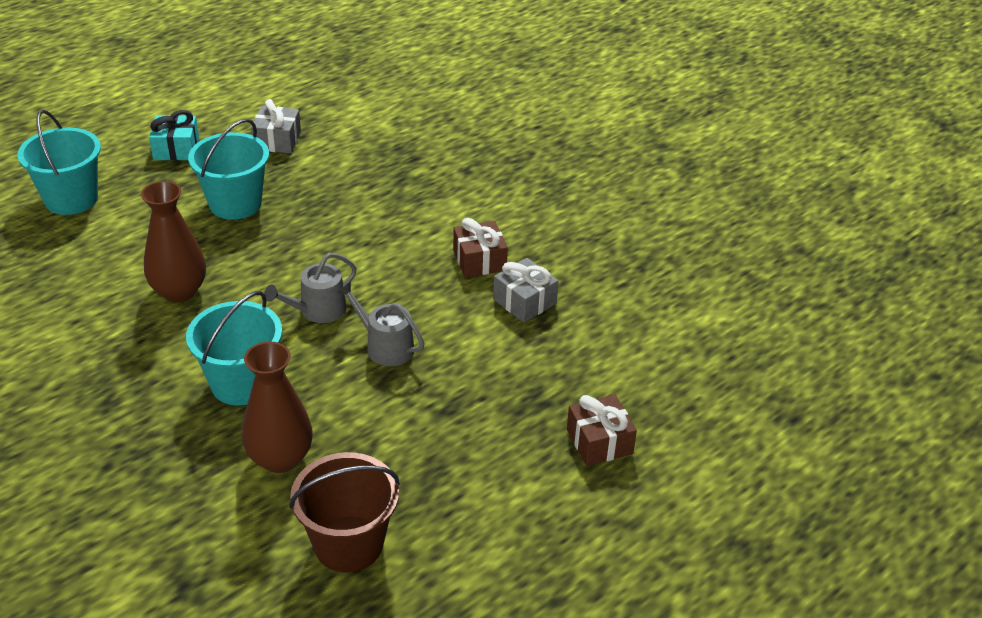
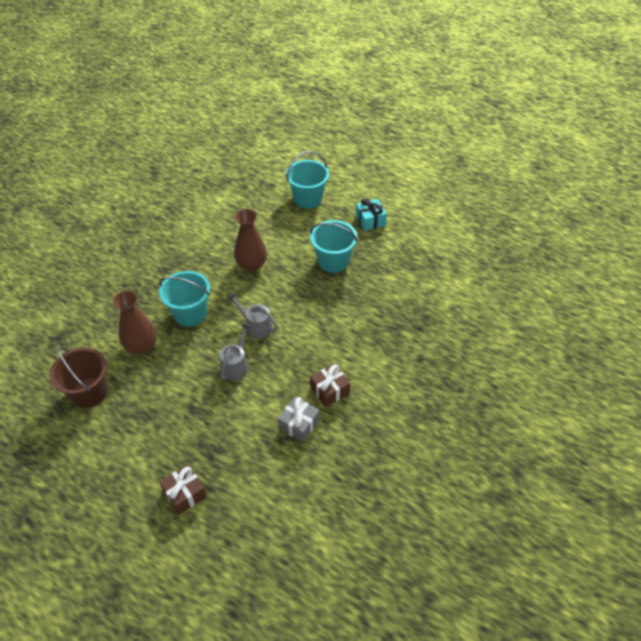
camera: 75 degrees right, 10 degrees up
(277, 140) = (401, 258): grey gift -> none

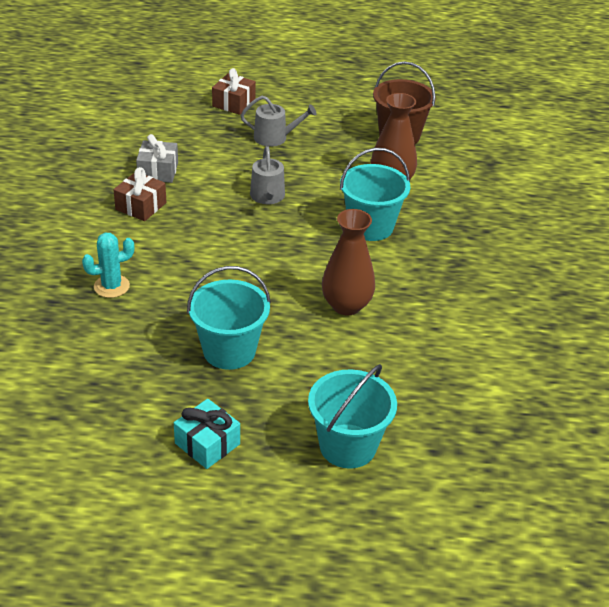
camera: 150 degrees right, 10 degrees down
(256, 326) = (277, 238): grey watering can -> grey watering can (274, 137)
(379, 326) = (111, 286): none -> turquoise cactus

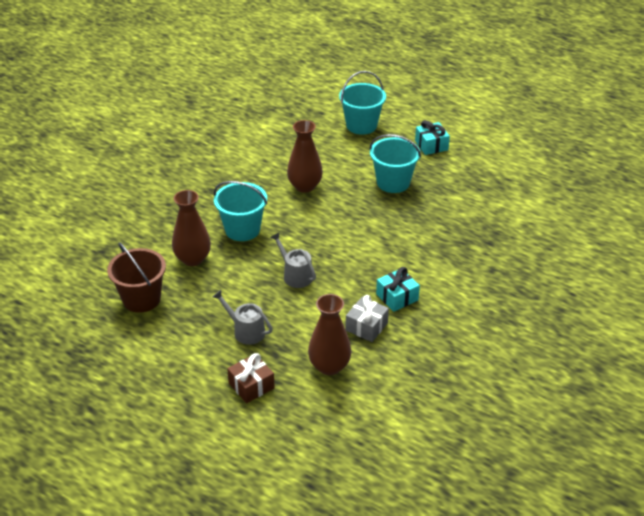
camera: 150 degrees left, 0 degrees up
(111, 286) = (446, 241): turquoise cactus -> none
(141, 206) = (397, 297): brown gift -> turquoise gift
(174, 132) = (329, 366): none -> brown vase
(268, 197) = (295, 275): grey watering can -> grey watering can turned 60 degrees counterclockwise

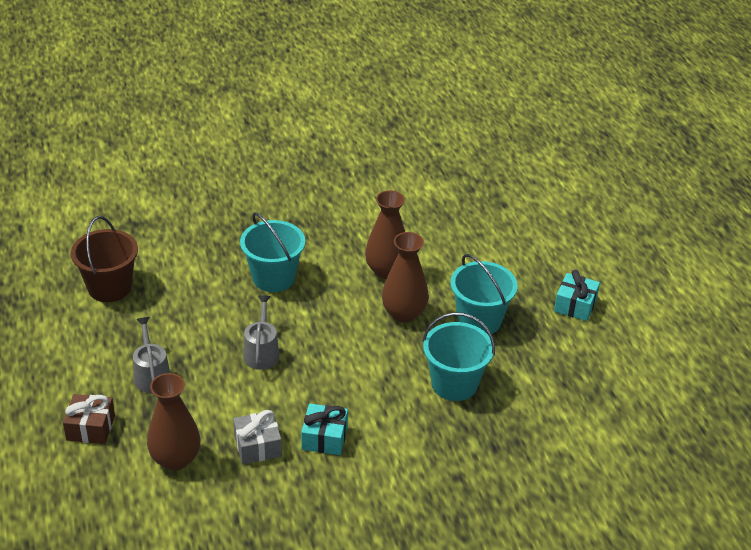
camera: 40 degrees right, 0 degrees up
(193, 259) = (196, 278): brown vase -> brown vase (404, 313)
(361, 125) = (528, 241): turquoise bucket -> turquoise bucket (454, 384)

